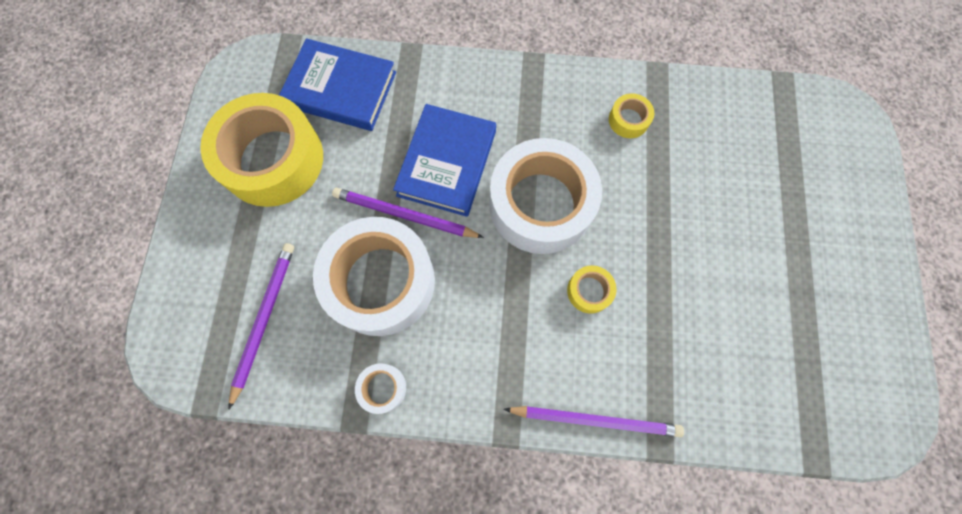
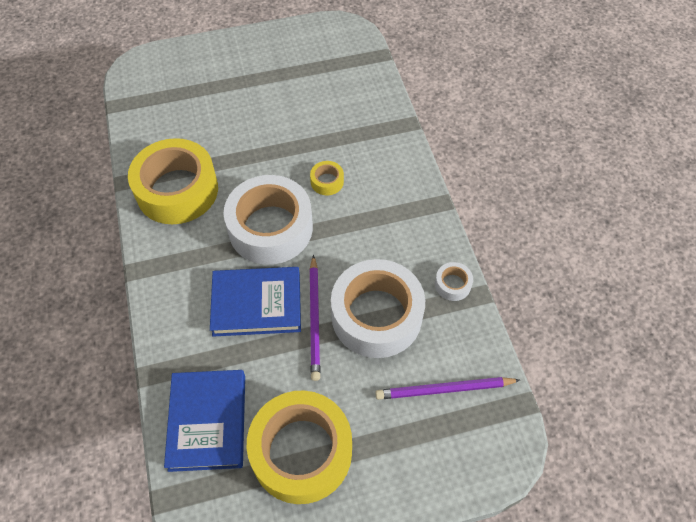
camera: 110 degrees left, 15 degrees down
(595, 420) = (411, 158): purple pencil -> none
(628, 120) = (177, 190): yellow tape -> yellow tape, size x2.43

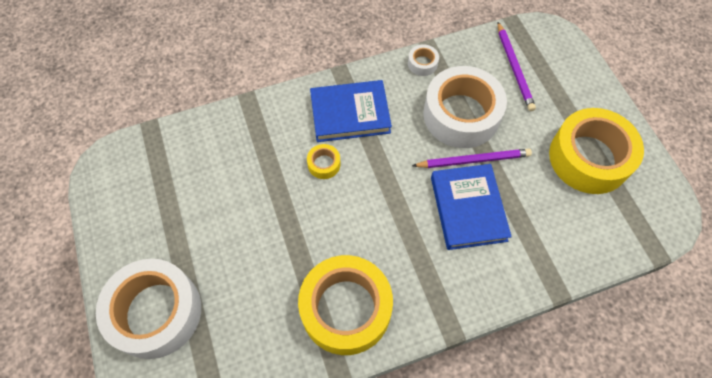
camera: 95 degrees left, 5 degrees up
(207, 422) = (585, 231): blue book -> blue book (350, 114)
(270, 228) = (384, 208): white tape -> white tape (156, 312)

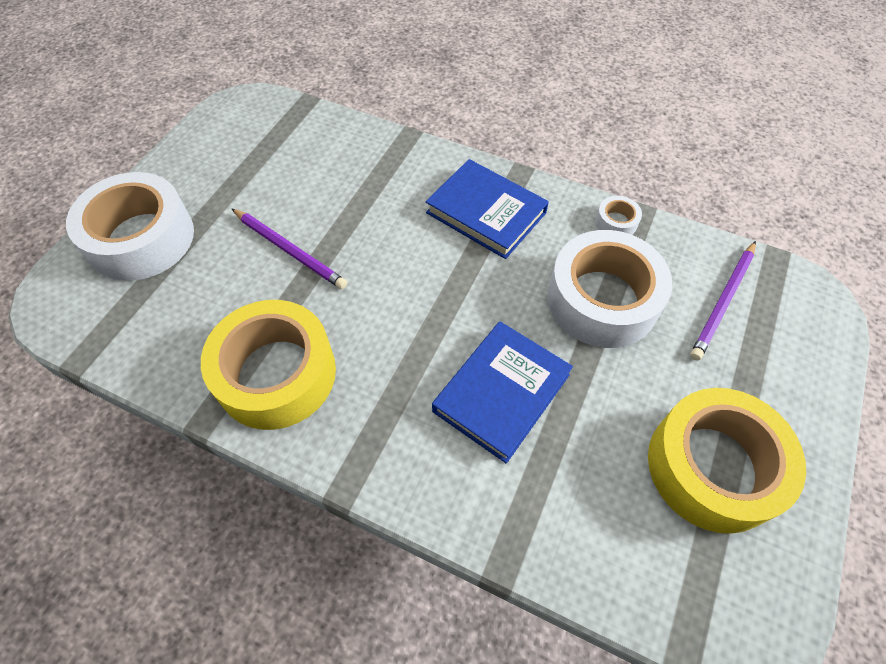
camera: 45 degrees right, 5 degrees down
(324, 164) = (409, 236): yellow tape -> none
(473, 160) = (564, 353): purple pencil -> purple pencil (290, 250)

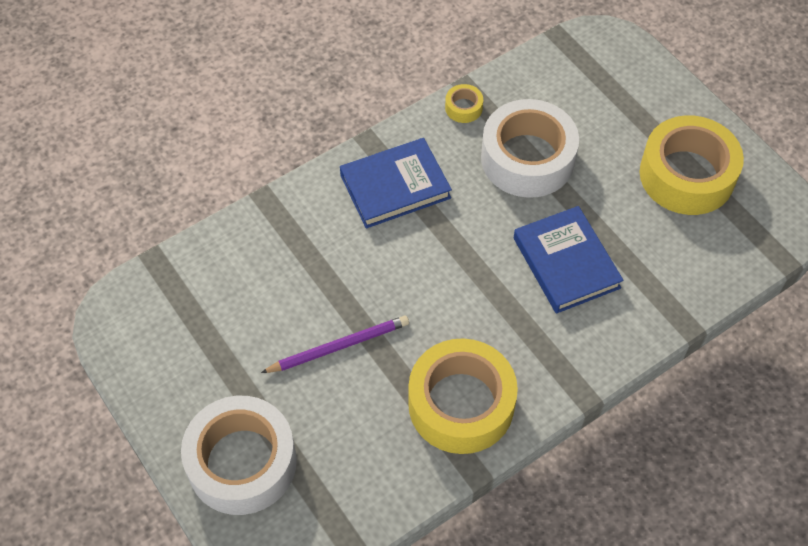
camera: 60 degrees left, 0 degrees up
(616, 222) = (463, 108): white tape -> yellow tape
(723, 302) = (574, 90): purple pencil -> none

